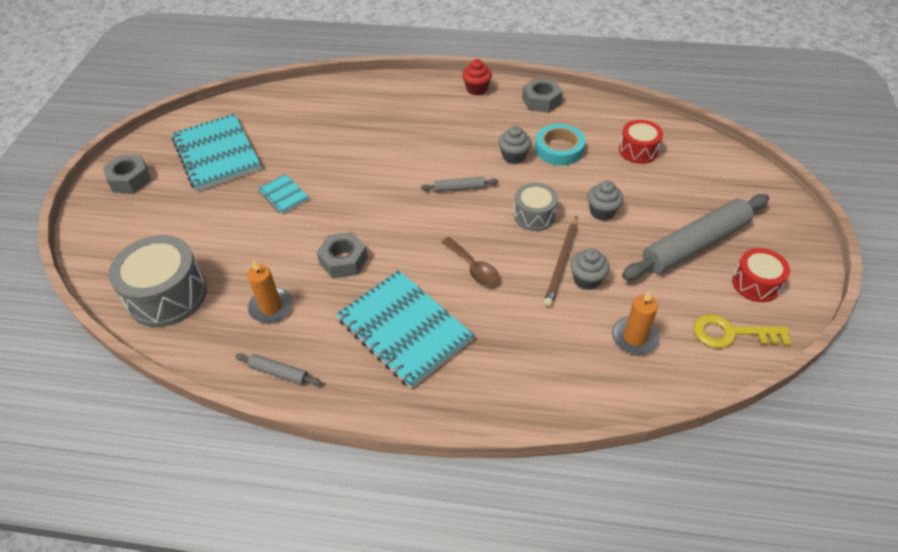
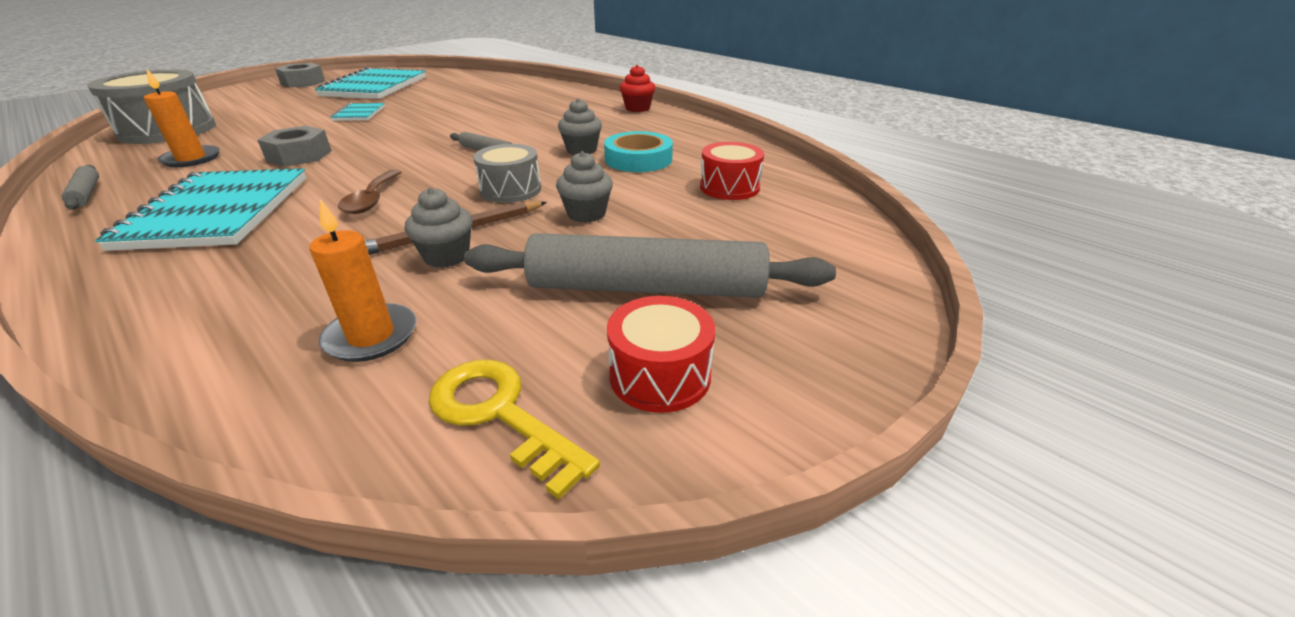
camera: 35 degrees right, 15 degrees down
(541, 101) = (686, 129): grey nut -> none

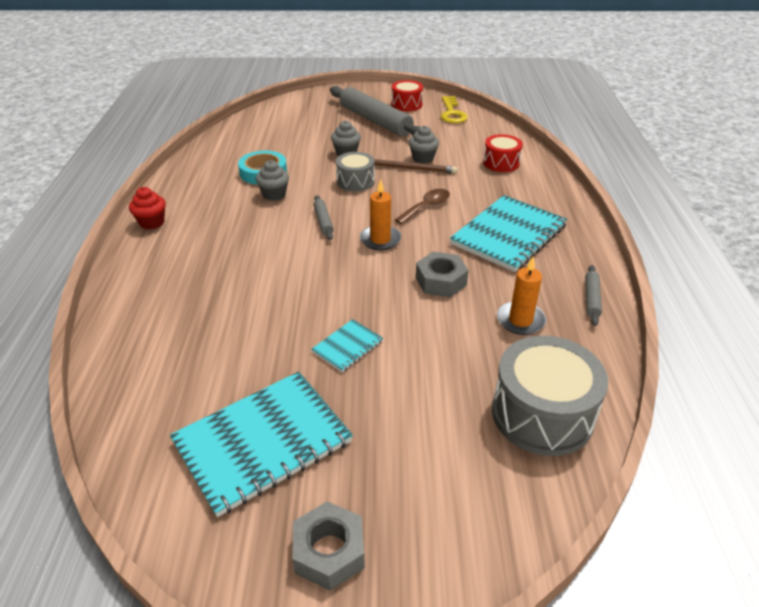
camera: 135 degrees left, 5 degrees up
(371, 336) = (470, 142): orange candle -> orange candle (380, 240)
(729, 187) = (267, 138): red drum -> red drum (501, 163)

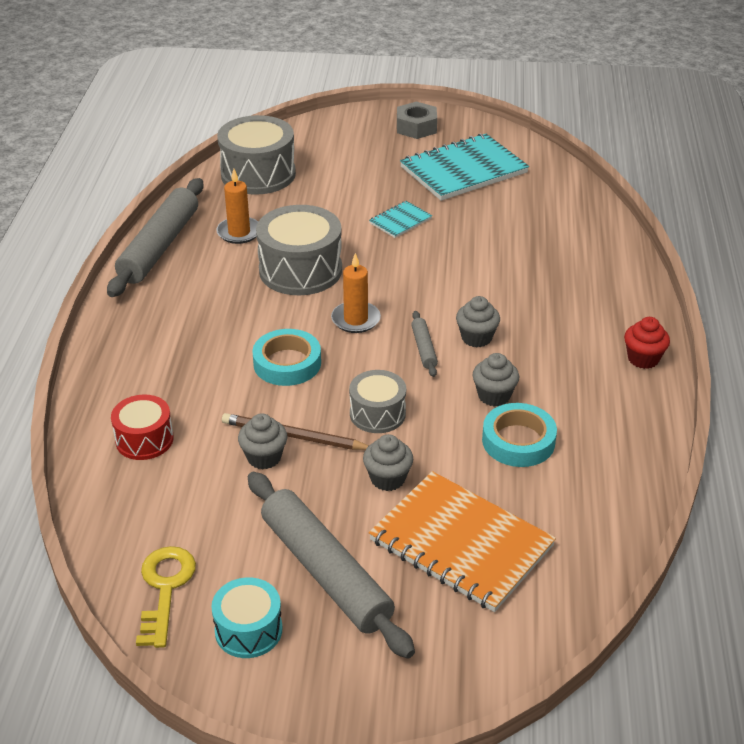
camera: 175 degrees left, 0 degrees up
(280, 231) = (476, 338): none -> grey cupcake
(305, 132) = (461, 543): none -> orange notebook
(406, 104) = (248, 630): red drum -> turquoise drum
(426, 207) = (287, 363): brown spoon -> turquoise tape
(441, 281) = (300, 270): grey nut -> grey drum
(508, 235) = (202, 317): turquoise notebook -> none
(591, 299) = (159, 246): grey rolling pin -> grey rolling pin, size x2.28

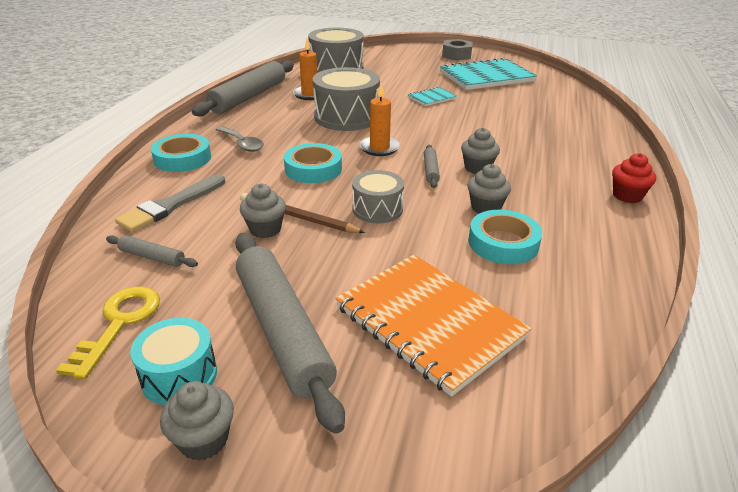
camera: 10 degrees right, 5 degrees down
(123, 367) = (182, 158): none -> turquoise tape
(144, 439) = (171, 206): red drum -> grey brush
(158, 509) = (152, 257): none -> grey rolling pin
(186, 333) = (242, 144): none -> grey spoon
(387, 479) = (371, 258): grey cupcake -> grey cupcake (203, 440)

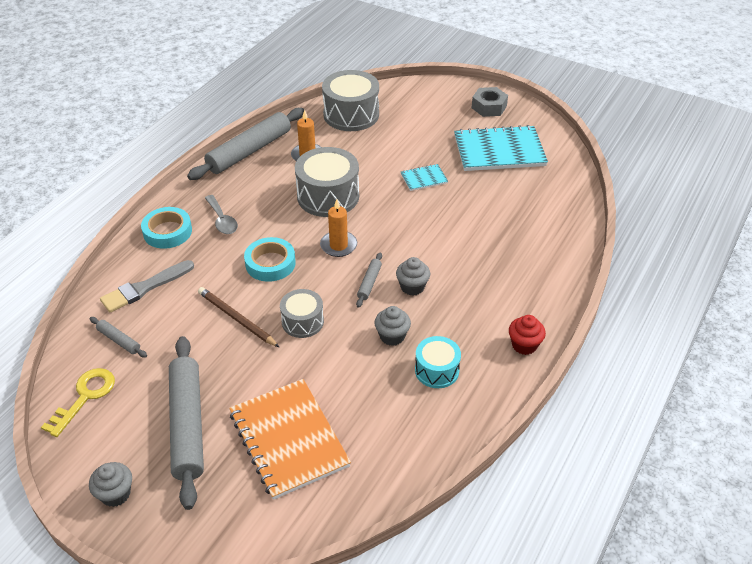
camera: 15 degrees right, 10 degrees up
(179, 375) = (113, 446): turquoise drum -> turquoise drum (437, 370)
(265, 229) = (207, 327): grey cupcake -> none
(503, 243) = (384, 377): turquoise tape -> none

